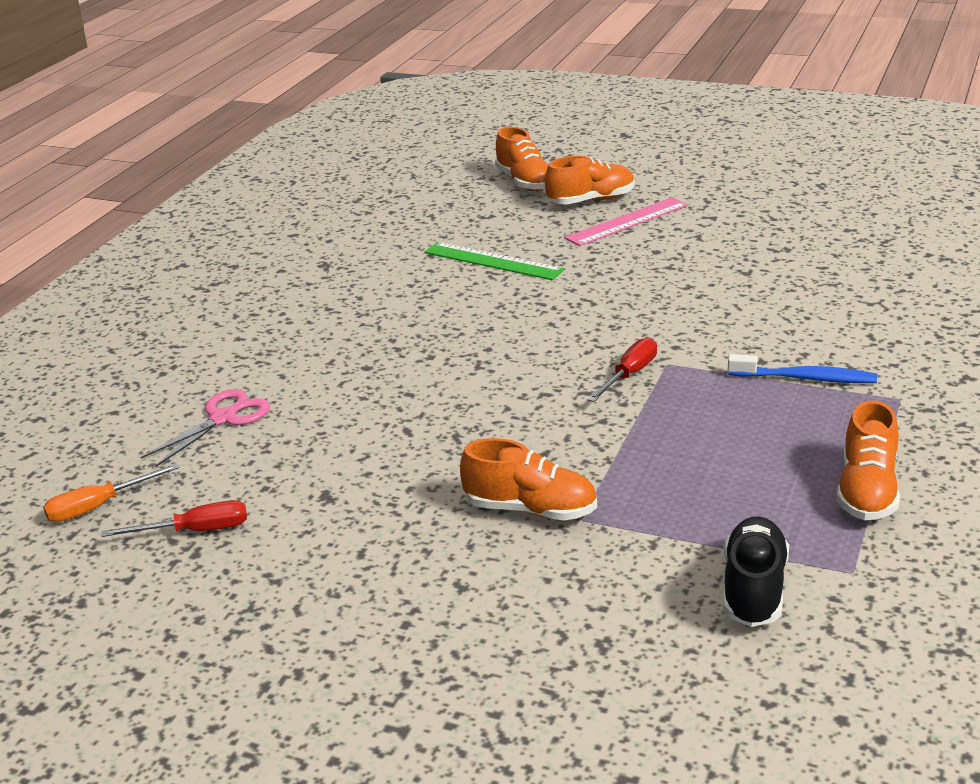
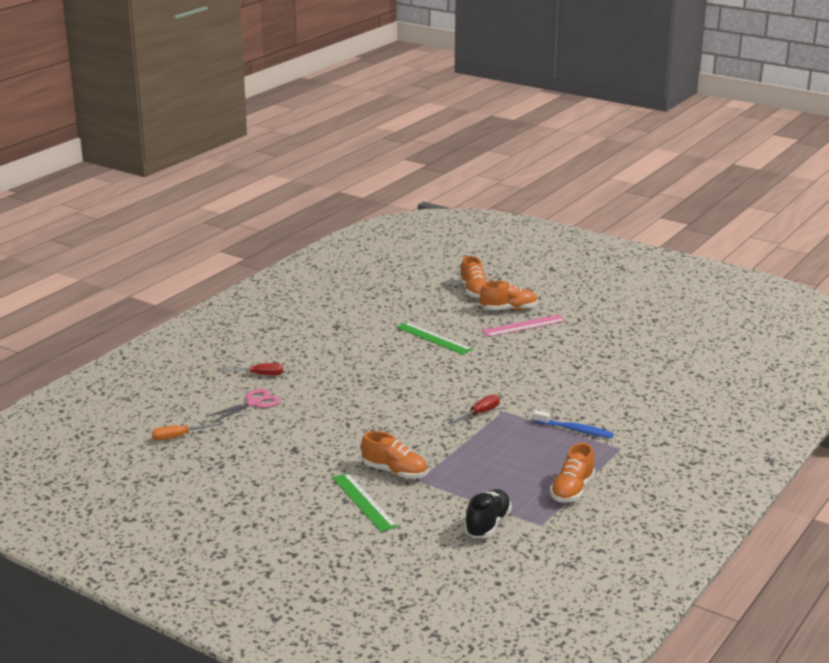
camera: 10 degrees right, 5 degrees down
(195, 531) = (224, 456): red screwdriver -> red screwdriver (259, 375)
(497, 582) = (363, 502): none -> green ruler

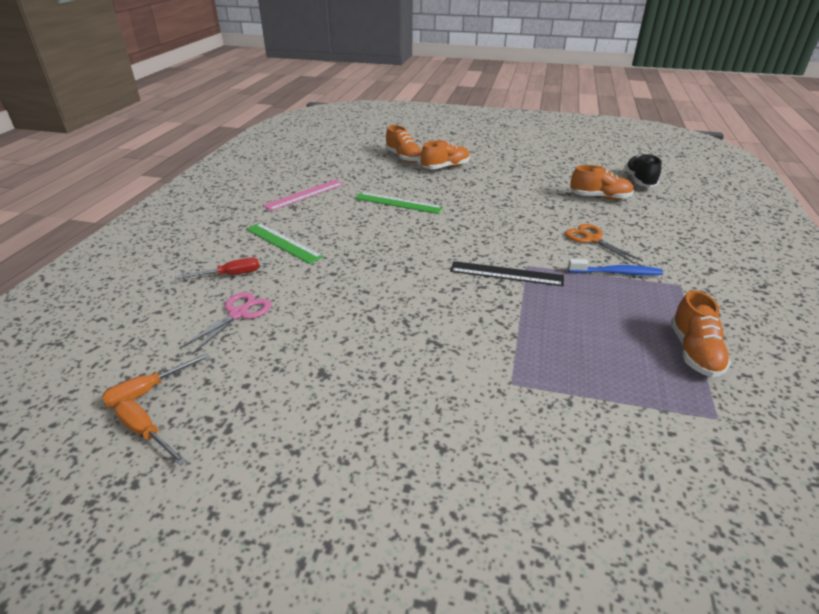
camera: 20 degrees left, 10 degrees up
(173, 457) = (146, 432): none -> orange screwdriver
(363, 502) = (468, 443): green ruler -> green ruler (283, 242)
(395, 472) = (474, 377): orange shoe -> orange shoe (600, 197)
(479, 413) = (506, 273): red screwdriver -> black ruler
(487, 524) = (656, 437): black shoe -> black shoe (639, 181)
(524, 326) = (470, 179): pink ruler -> pink ruler (304, 195)
(584, 401) = (592, 239): none -> orange scissors

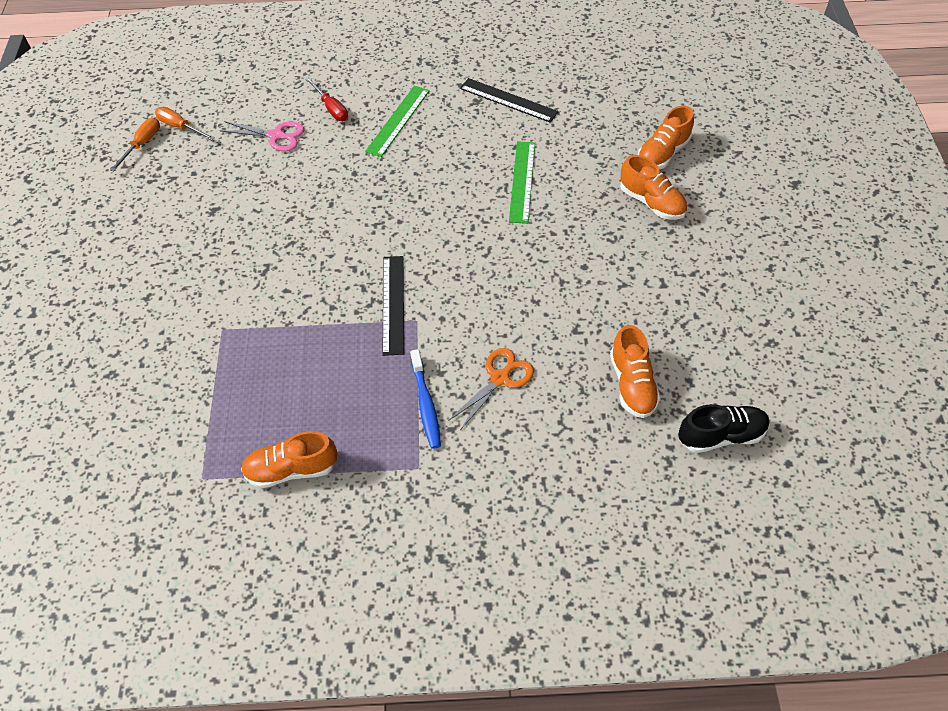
camera: 75 degrees right, 20 degrees up
(304, 195) = (508, 100): pink ruler -> black ruler

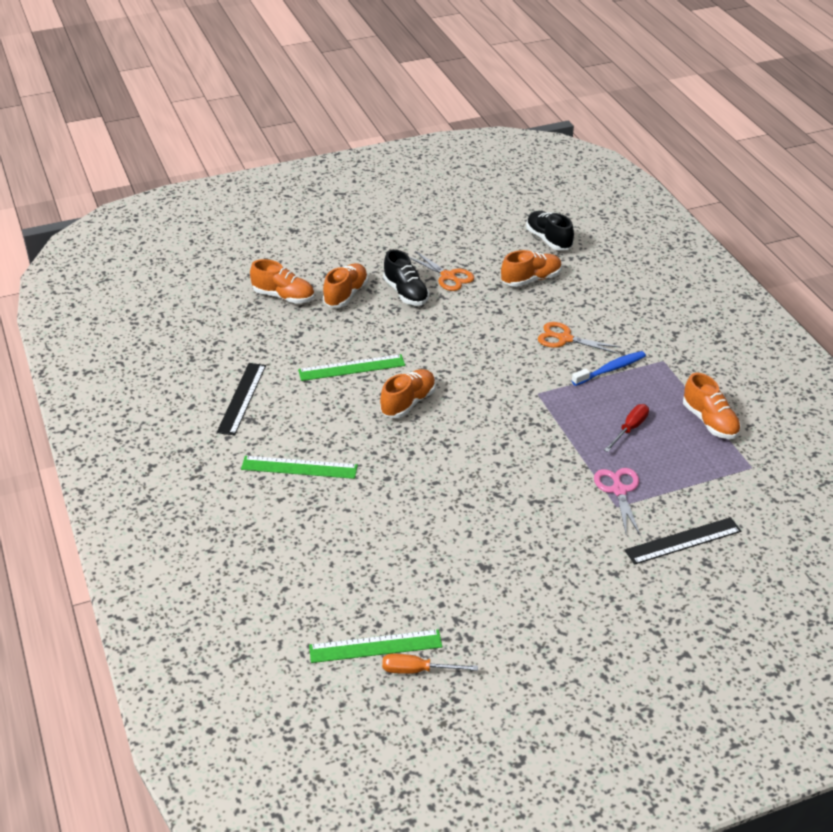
camera: 110 degrees left, 15 degrees down
(180, 127) = (375, 646): orange screwdriver -> green ruler
(276, 136) = (358, 555): pink scissors -> pink scissors (619, 490)
(331, 108) = (298, 524): red screwdriver -> red screwdriver (630, 429)
(393, 304) = (529, 410): black ruler -> black ruler (683, 540)
(450, 211) = (408, 403): none -> orange shoe
(639, 254) = (406, 293): none -> black shoe
(662, 301) = (448, 276): none -> orange scissors

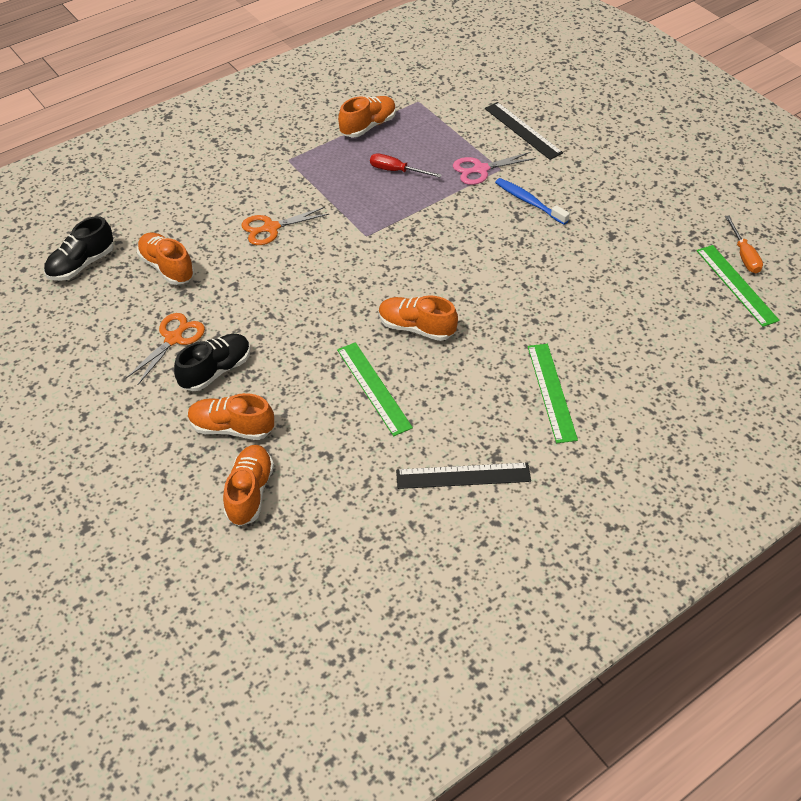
camera: 105 degrees left, 10 degrees up
(565, 339) = (271, 228): orange scissors -> orange scissors turned 60 degrees clockwise
(610, 369) = (312, 191): blue toothbrush -> blue toothbrush (529, 202)

